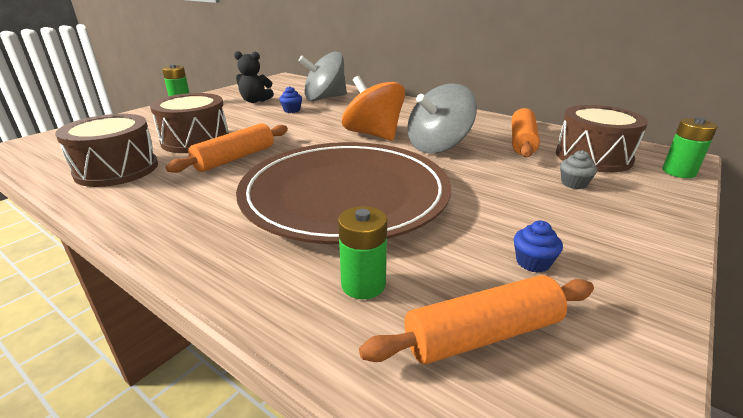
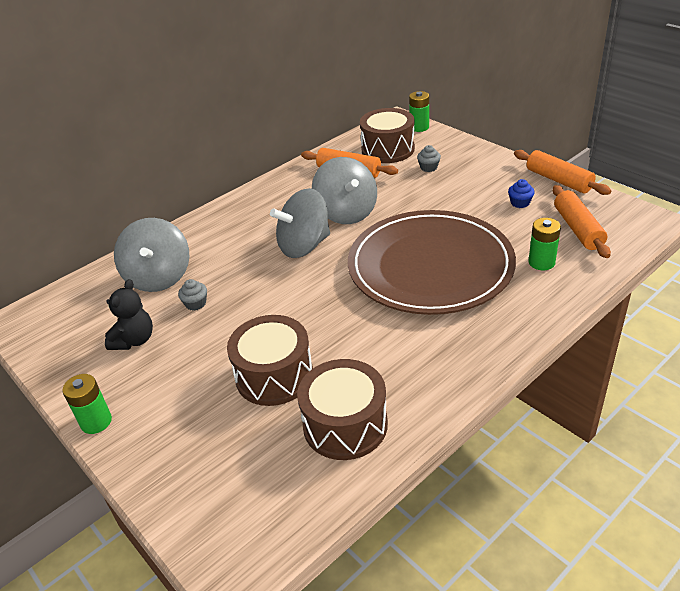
camera: 75 degrees left, 10 degrees up
(235, 158) = (339, 336): orange rolling pin -> orange rolling pin (558, 180)
(292, 110) = (196, 304): blue cupcake -> grey cupcake
(373, 134) = (304, 246): orange spinning top -> grey spinning top

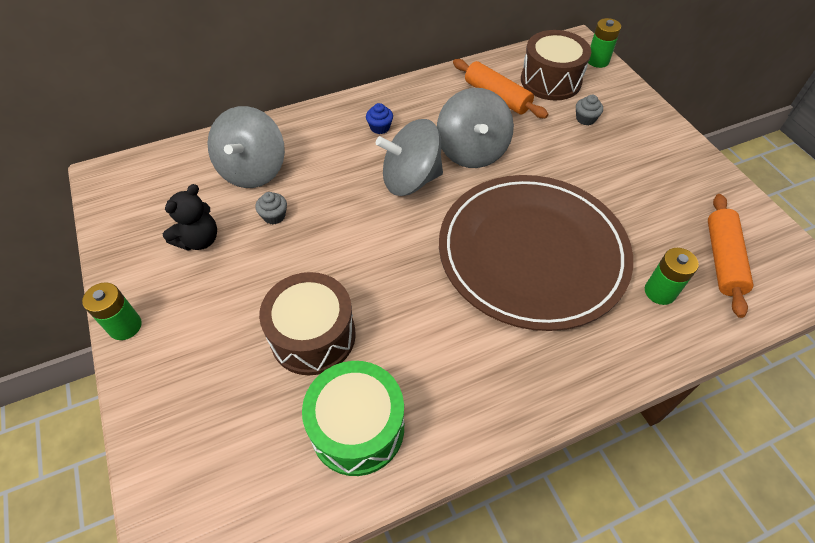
camera: 15 degrees right, 15 degrees up
(345, 425) = (357, 428): brown drum -> green drum
(520, 203) = (669, 201): blue cupcake -> blue cupcake (380, 127)
(558, 180) = (728, 184): orange rolling pin -> none

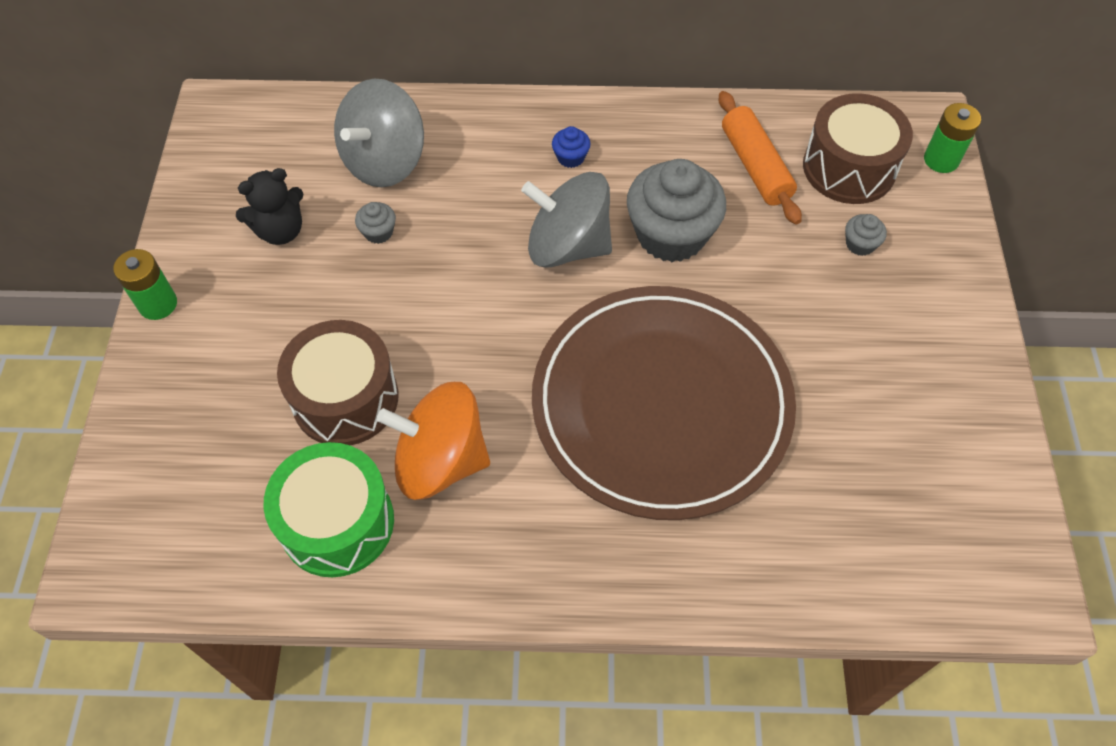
camera: 25 degrees right, 5 degrees up
(408, 350) = (440, 460): none -> orange spinning top
(472, 151) = (671, 235): grey spinning top -> grey cupcake
(660, 292) = (794, 521): green battery -> none
(722, 259) = (912, 516): orange rolling pin -> none

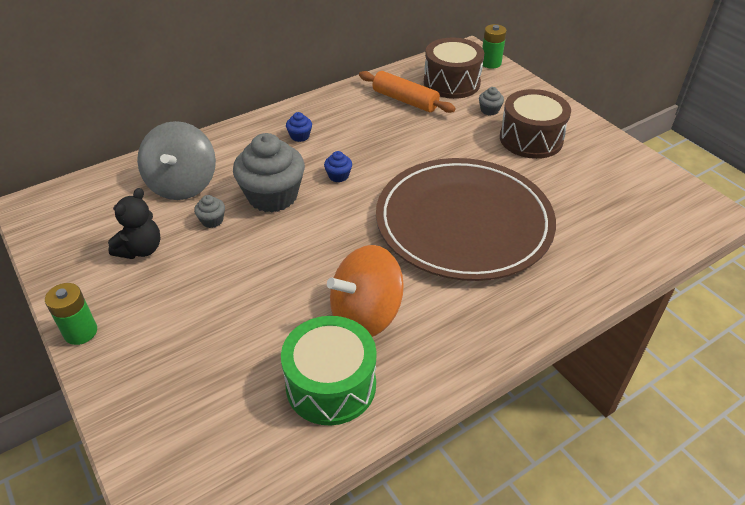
camera: 35 degrees left, 15 degrees down
(345, 398) = (272, 315): brown drum -> brown drum (531, 139)
(568, 246) = (338, 176): grey spinning top -> blue cupcake
(671, 235) = (391, 146): grey cupcake -> grey cupcake (272, 196)

